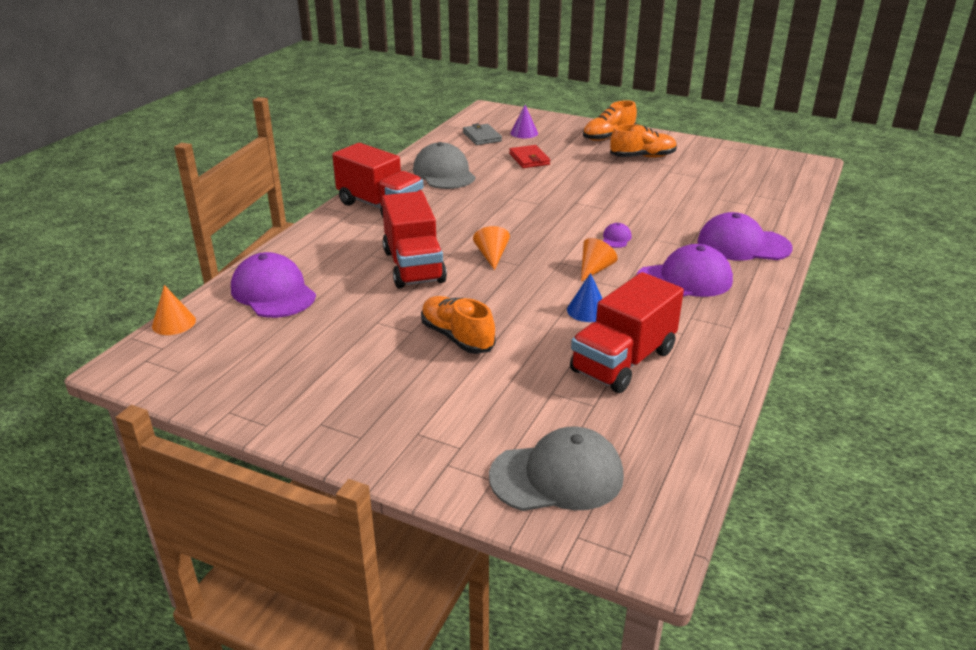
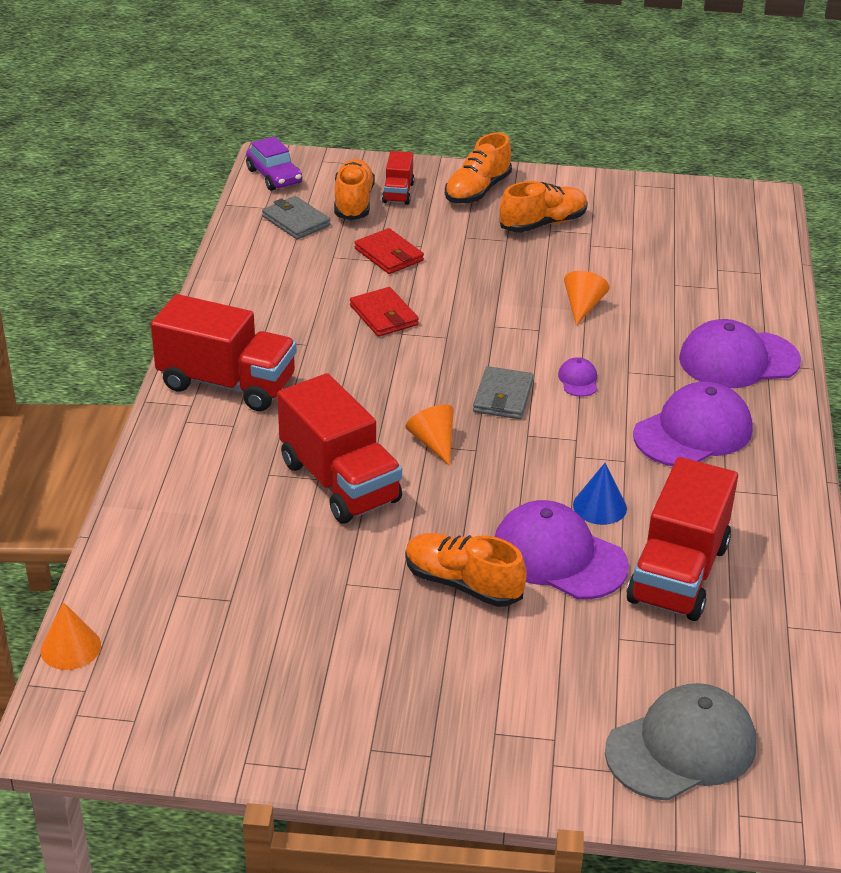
camera: 20 degrees left, 5 degrees up
(273, 292) = (174, 566): purple cap -> purple cap (558, 556)
(444, 173) = (282, 303): grey cap -> none
(484, 116) = (274, 176): none -> purple car
(505, 187) = (384, 315): none -> red wallet
(524, 133) = (353, 203): purple cone -> orange shoe
(556, 132) = (398, 193): none -> red truck
(557, 239) = (503, 397): none -> grey wallet
(594, 269) = (576, 438): orange cone -> orange cone (582, 306)

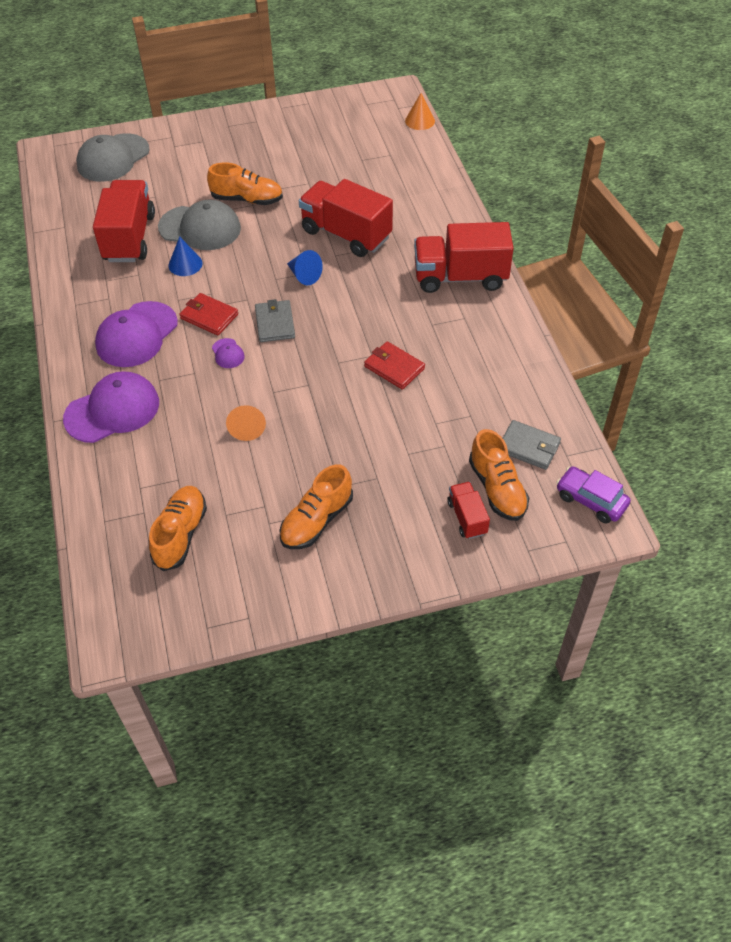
camera: 160 degrees right, 15 degrees up
(389, 255) = (428, 433): red wallet -> red wallet (209, 316)
(433, 443) = (304, 275): orange cone -> blue cone
(477, 191) = (397, 548): orange shoe -> orange shoe (180, 534)
(558, 556) = (200, 228): purple cap -> grey cap

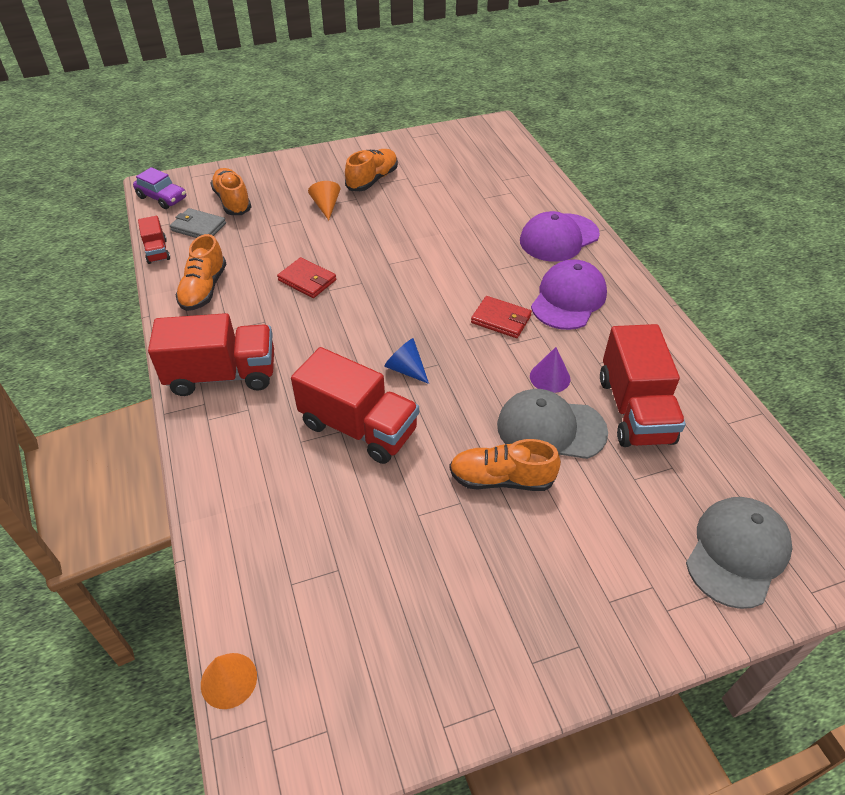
camera: 175 degrees right, 5 degrees down
(180, 534) = (470, 170): orange shoe -> orange shoe (204, 289)
(185, 264) = (550, 377): blue cone -> purple cone
(228, 353) = (471, 286): purple cap -> none
(247, 427) = (437, 231): orange cone -> orange cone (326, 206)
(275, 323) = (430, 315): grey wallet -> none
(467, 517) = (260, 185): red truck -> red truck (157, 251)

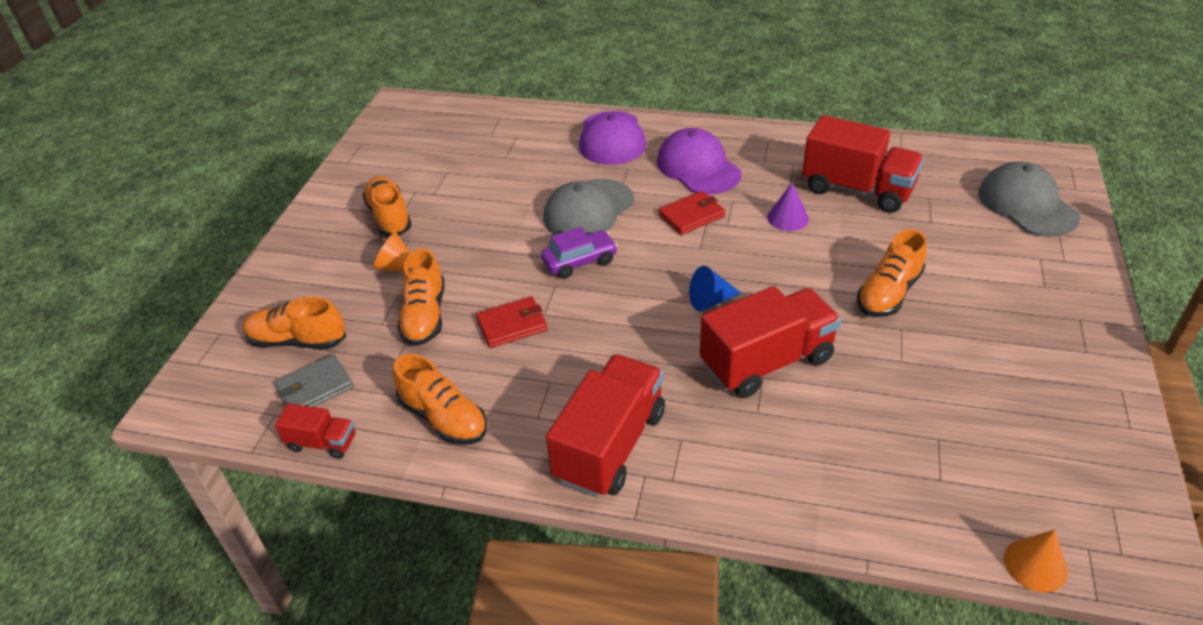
camera: 55 degrees left, 5 degrees down
(162, 198) = (210, 406): purple car -> purple car (580, 261)
(289, 239) = (425, 316): none -> orange shoe
(550, 428) = (848, 242): grey cap -> grey cap (588, 210)

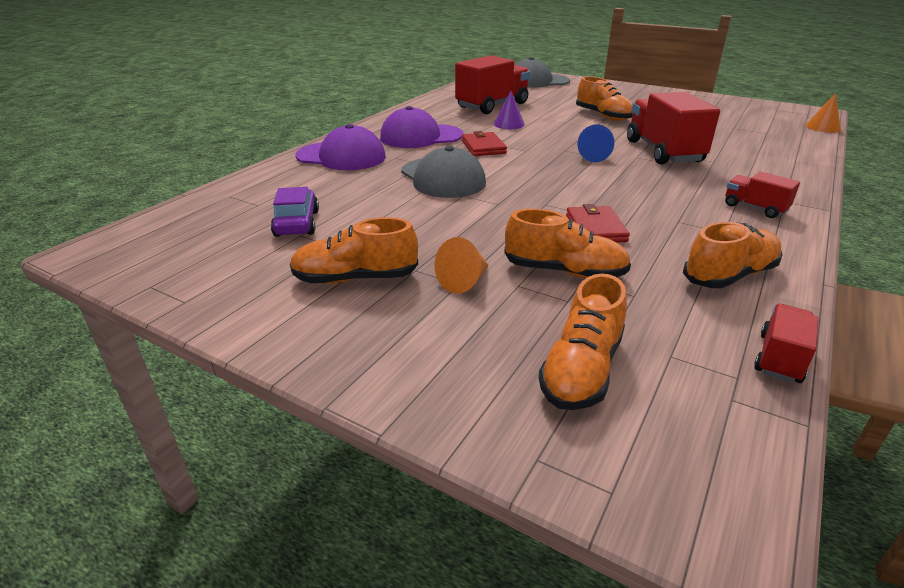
camera: 75 degrees left, 10 degrees down
(315, 388) = (679, 359): grey wallet -> none
(580, 261) = (516, 190): purple car -> purple car (297, 223)
(610, 445) = (754, 208): red truck -> red truck, size x0.50

